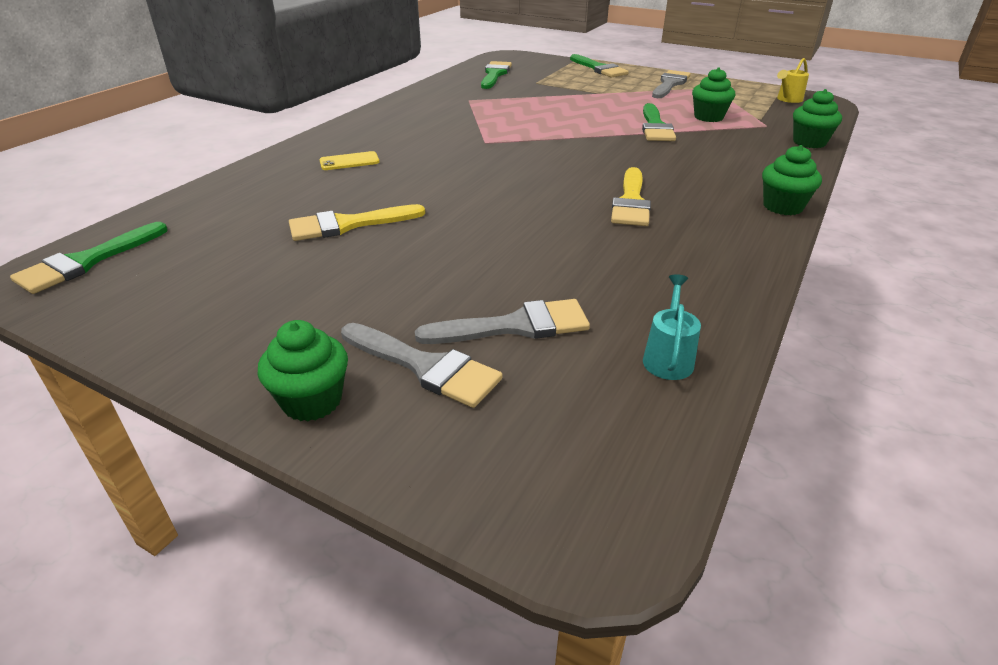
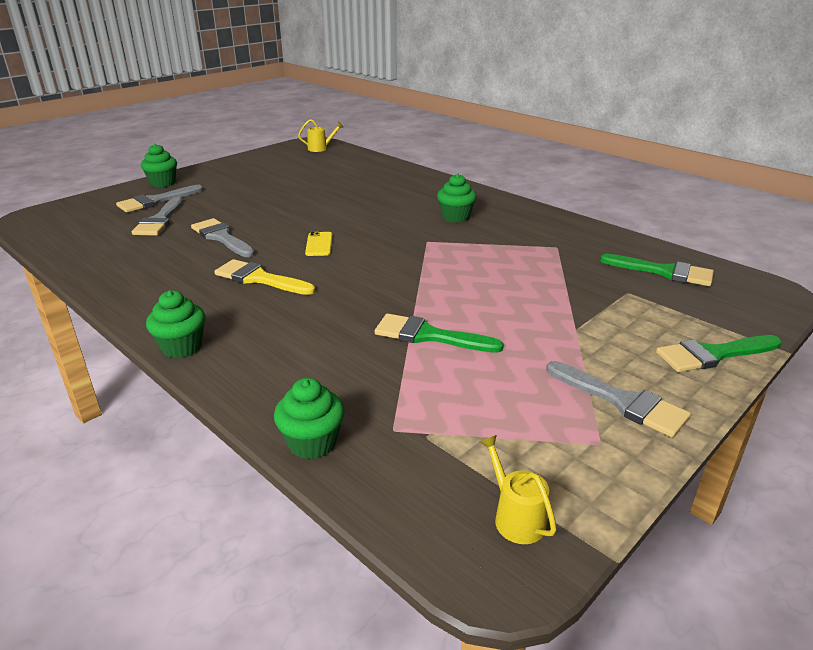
camera: 105 degrees right, 5 degrees down
(86, 262) = (320, 148): green brush -> yellow watering can
(348, 225) = (311, 192): yellow brush -> none
(349, 161) = (412, 195): yellow phone -> yellow phone (319, 244)
(545, 251) = (221, 237): none -> grey brush
(668, 358) = (86, 249): turquoise watering can -> none
(708, 117) = (449, 388): green cupcake -> green cupcake (455, 217)

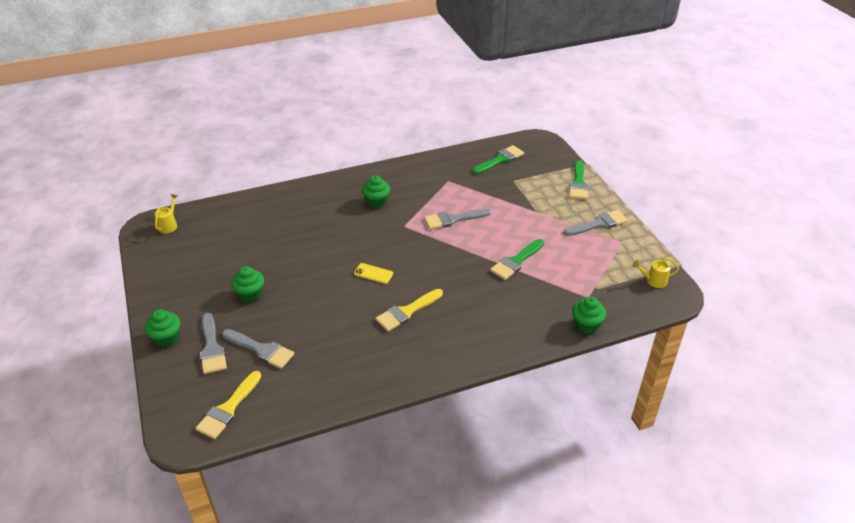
camera: 65 degrees left, 10 degrees up
(69, 226) = (228, 409): none -> yellow brush
(182, 347) = (475, 360): green cupcake -> green cupcake (250, 295)
(221, 237) = (324, 319): grey brush -> grey brush (453, 219)

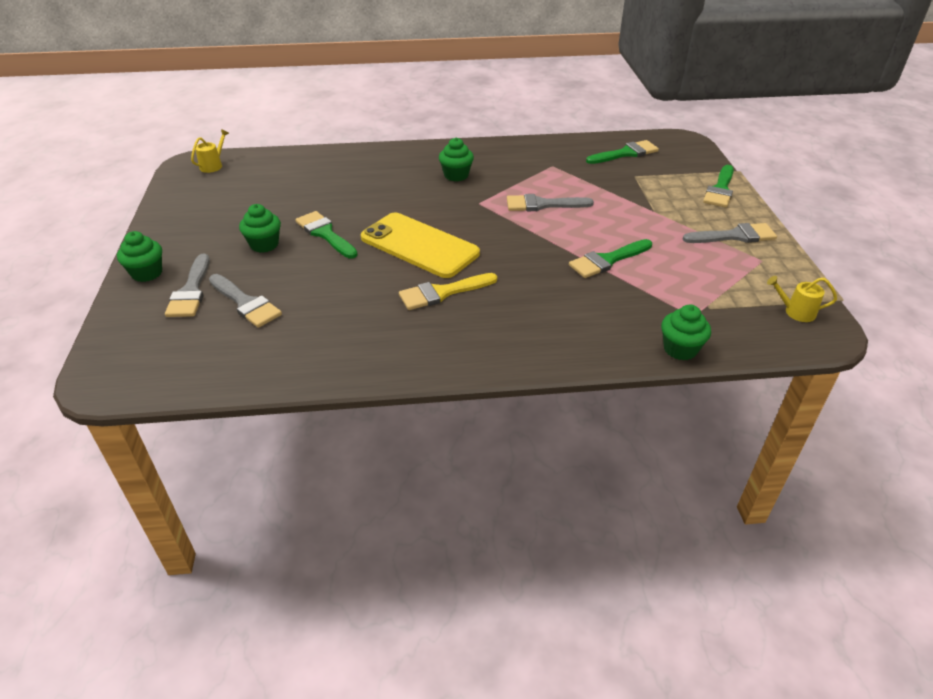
camera: 15 degrees right, 0 degrees up
(228, 409) = (172, 360): yellow brush -> none
(295, 276) = (325, 234): none -> green brush
(373, 273) = (419, 246): yellow phone -> yellow phone, size x2.47

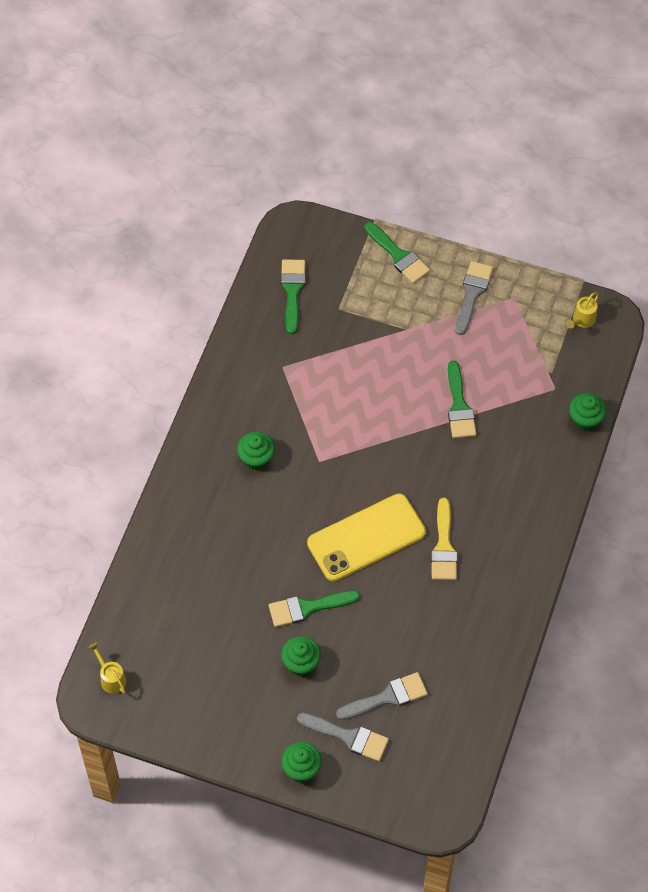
camera: 65 degrees left, 20 degrees up
(542, 204) = (349, 411): grey brush -> none

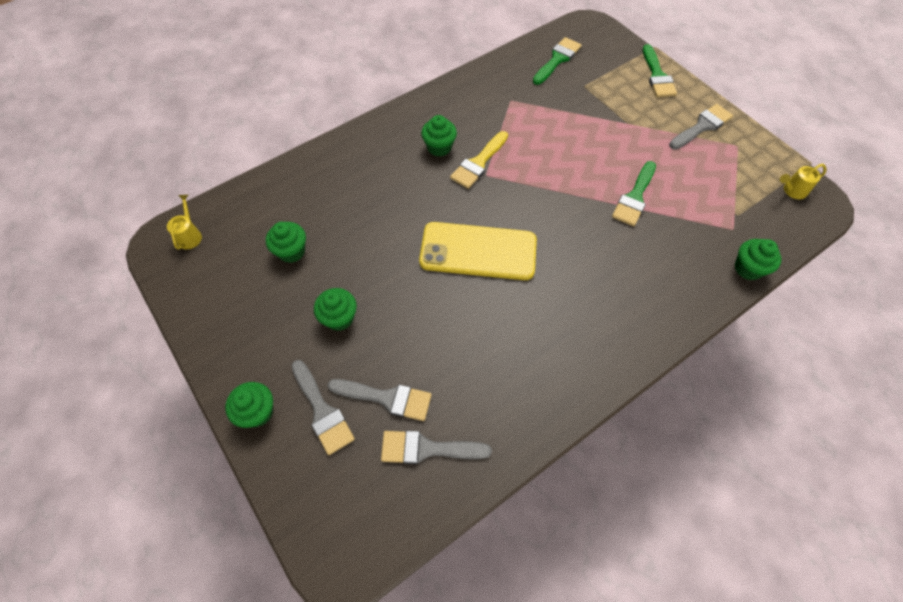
camera: 35 degrees right, 0 degrees up
(212, 636) = (291, 251): none -> green cupcake
(307, 608) = (384, 276): green brush -> none
(443, 712) = (427, 448): none -> grey brush
(444, 546) = (540, 298): yellow brush -> yellow brush (478, 163)

